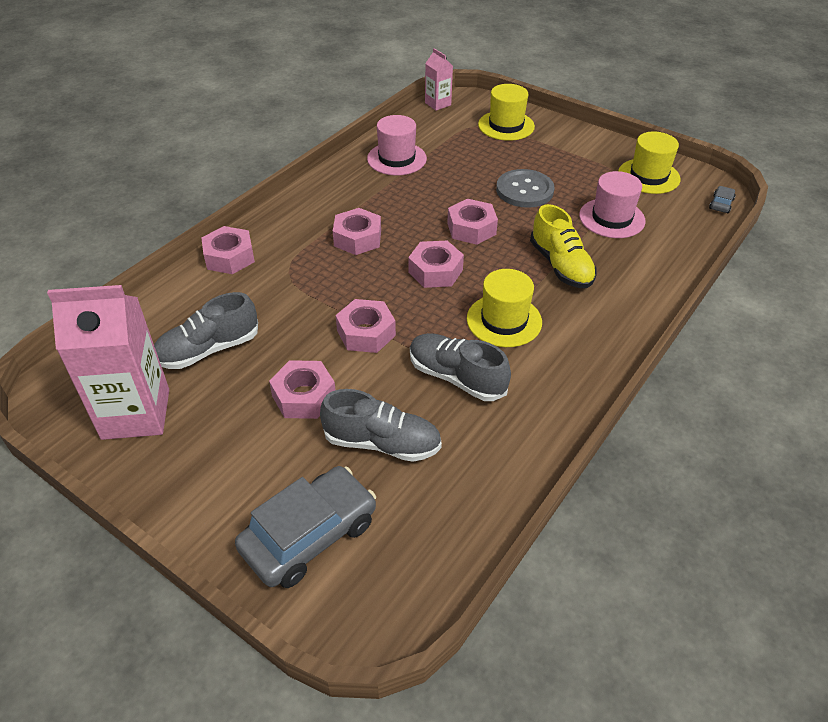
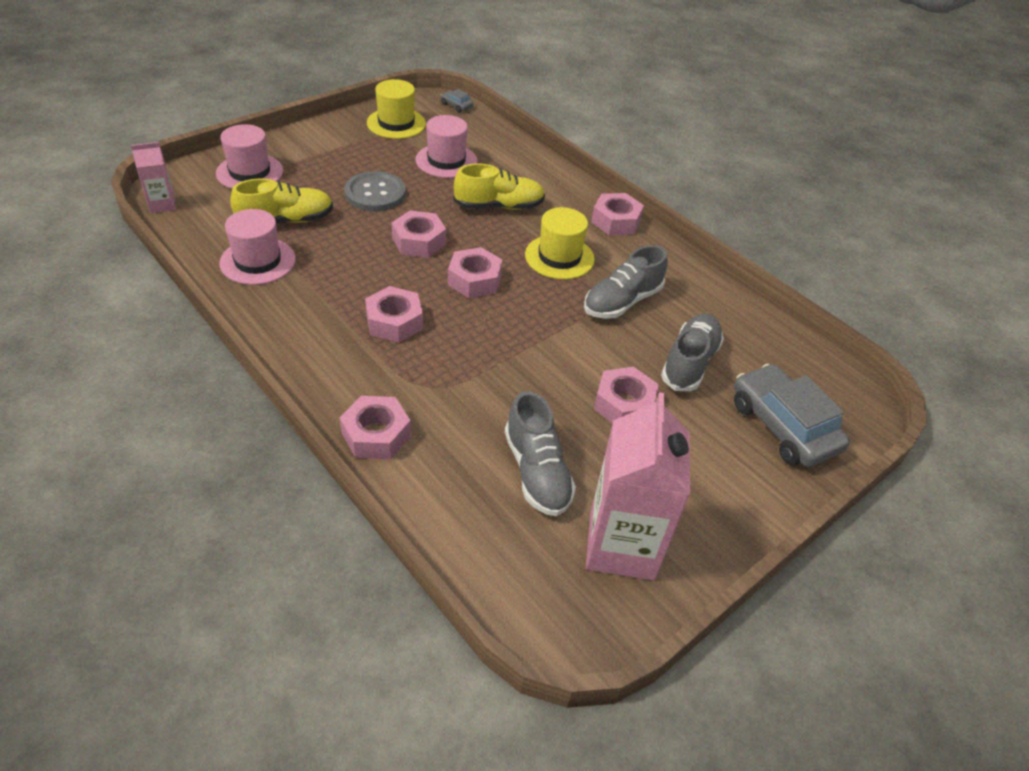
camera: 80 degrees left, 0 degrees up
(366, 333) = (548, 345): pink nut -> pink nut (616, 221)
(454, 157) = (286, 221): none -> yellow shoe
(506, 126) = (249, 172): yellow hat -> pink hat

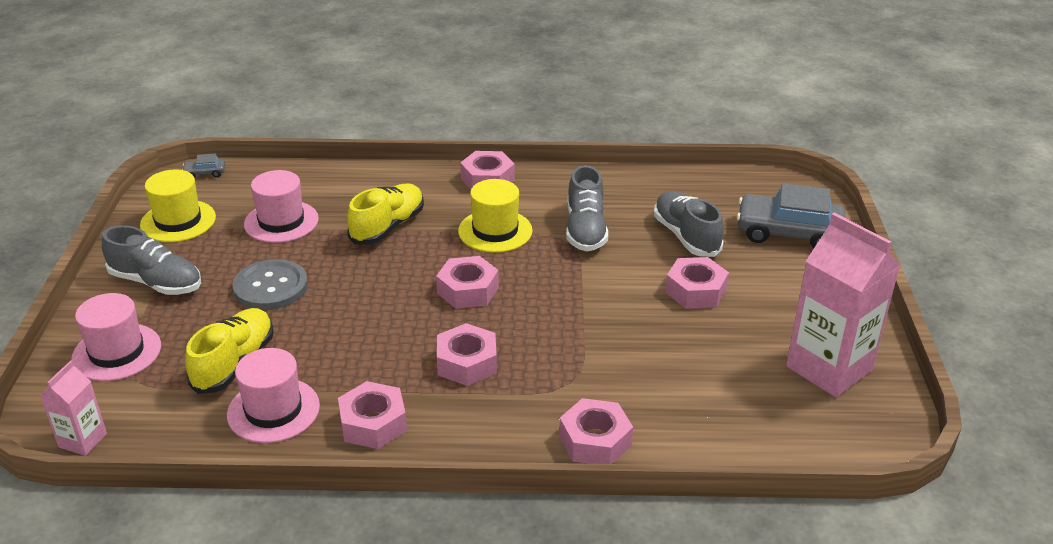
camera: 45 degrees left, 10 degrees down
(419, 241) = (376, 295): pink nut -> pink nut (373, 423)
(537, 471) = (721, 372): grey shoe -> grey shoe (156, 282)

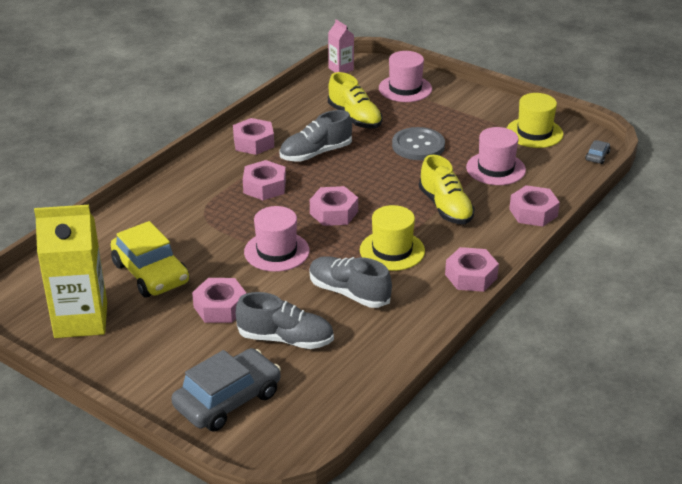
camera: 125 degrees right, 0 degrees up
(156, 282) = (464, 112): grey shoe -> grey shoe (316, 153)
(273, 410) = (300, 119): pink hat -> pink hat (276, 251)
(595, 441) = (150, 202): pink nut -> pink nut (533, 212)
(709, 363) = (150, 273): none -> yellow car
(829, 368) = (81, 320): pink carton -> yellow carton

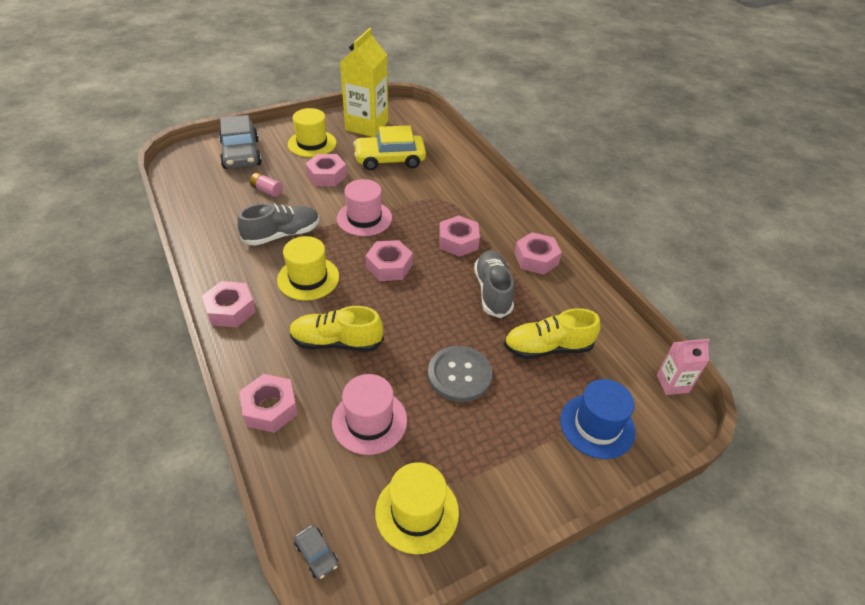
camera: 115 degrees right, 10 degrees up
(158, 349) = (312, 143): none -> yellow hat
(285, 339) = (267, 190): grey shoe -> pink battery
(405, 89) = (597, 425): pink hat -> blue hat

